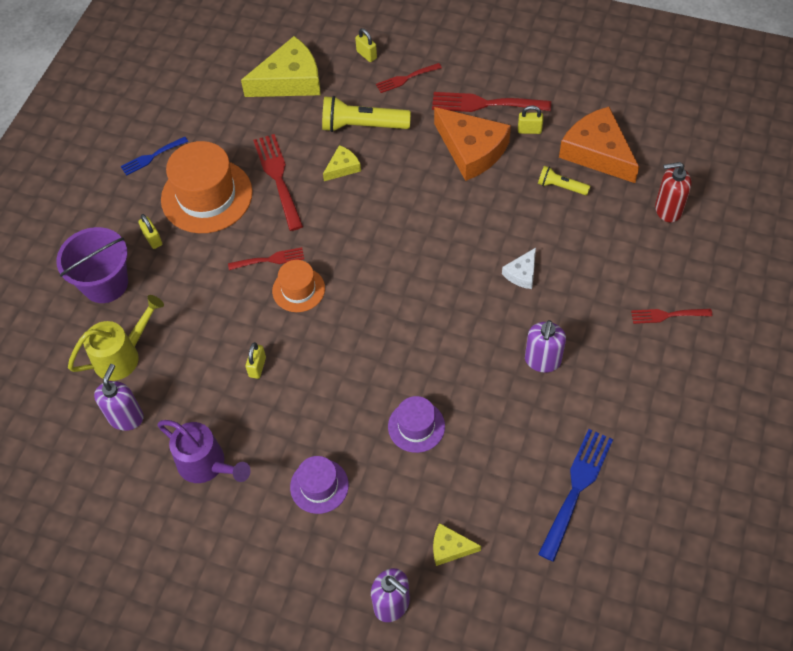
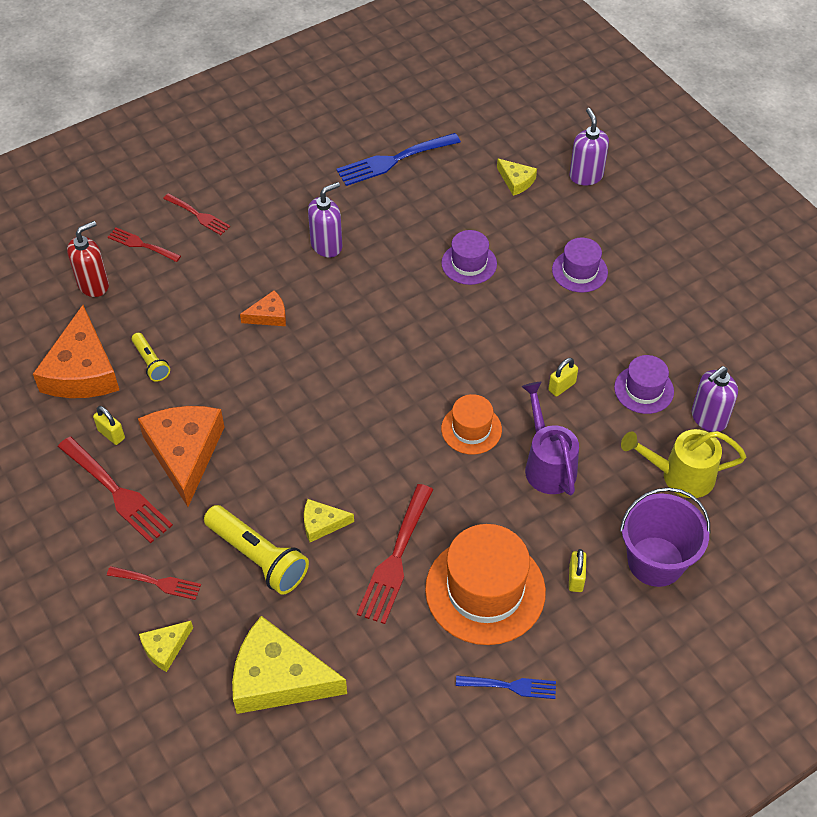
camera: 145 degrees left, 5 degrees down
(192, 408) = (644, 389): none -> purple hat
(207, 465) = (660, 338): purple watering can -> purple watering can (547, 464)
(270, 259) = (474, 475): red fork -> red fork (141, 245)
(366, 55) = (165, 648): yellow padlock -> yellow cheese
(522, 273) = (269, 315): white cheese -> orange cheese
(667, 210) = (93, 285): red soap dispenser -> red soap dispenser turned 75 degrees counterclockwise

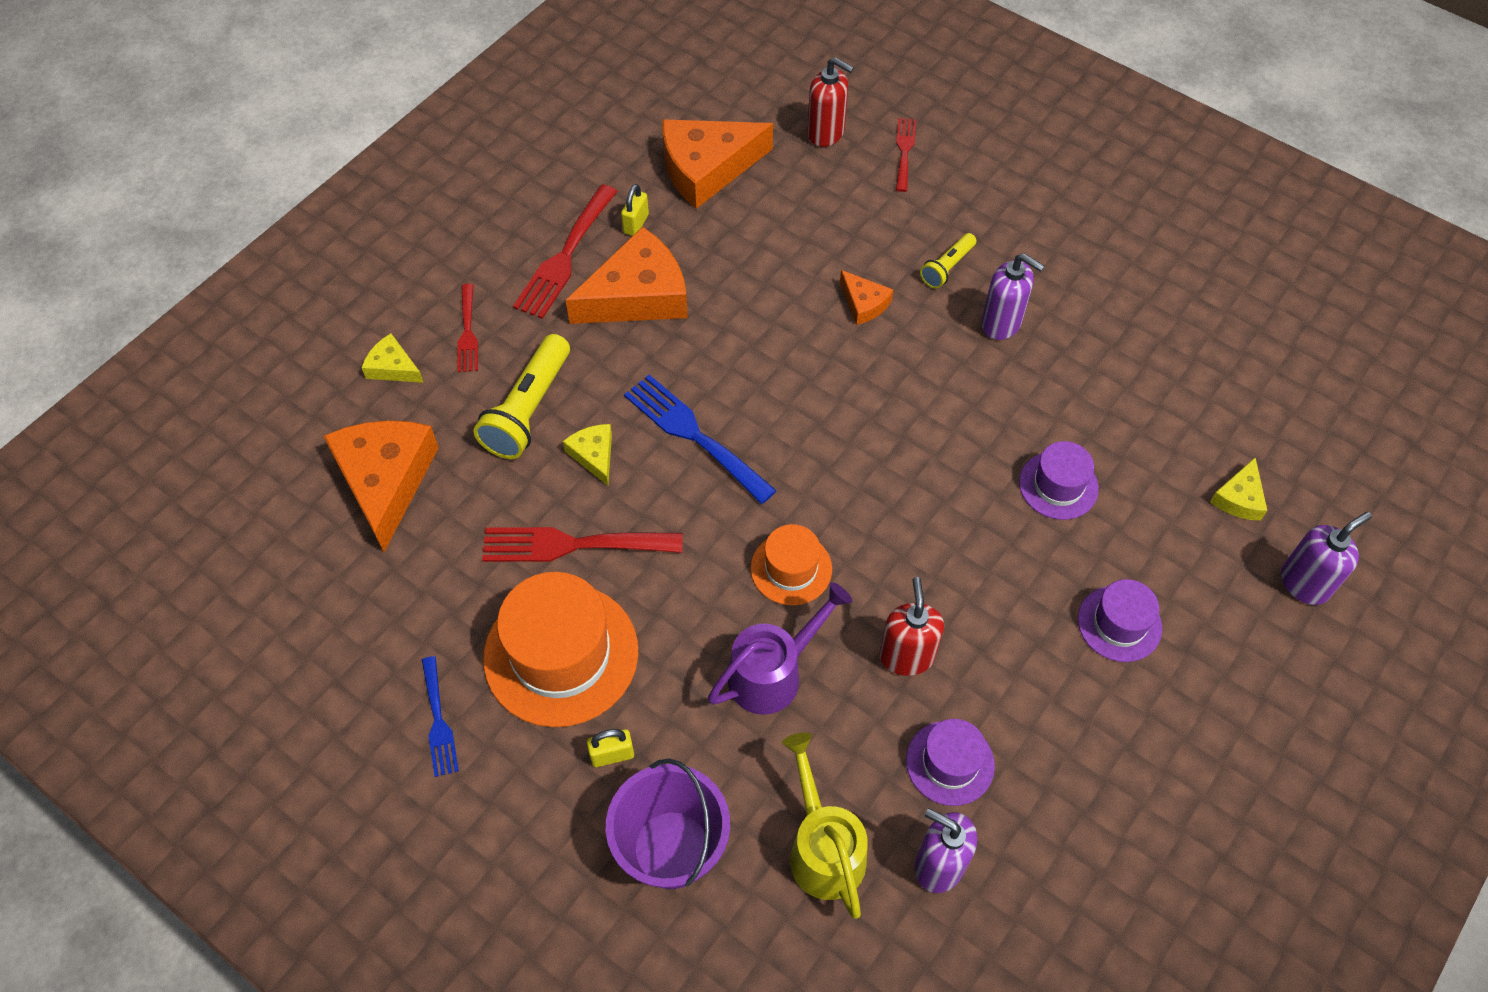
camera: 70 degrees right, 5 degrees up
(151, 363) = (744, 221): yellow flashlight -> yellow flashlight (947, 267)
(198, 215) = (977, 185): red fork -> none
(278, 678) = (385, 480): yellow cheese -> orange cheese
(393, 160) = (1186, 346): blue fork -> blue fork (694, 435)
(562, 386) = (906, 656): yellow padlock -> red soap dispenser

